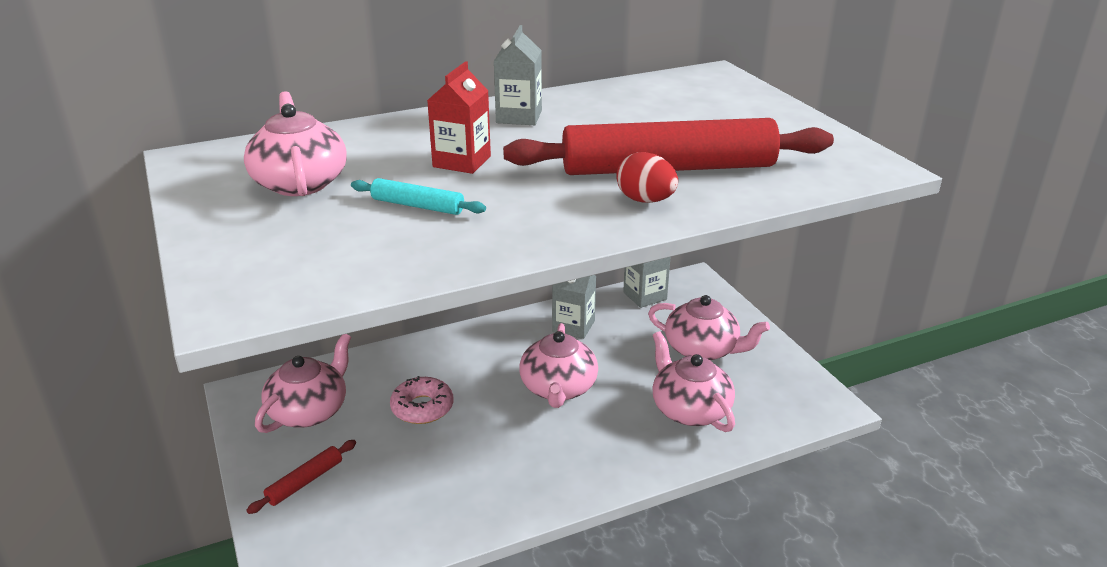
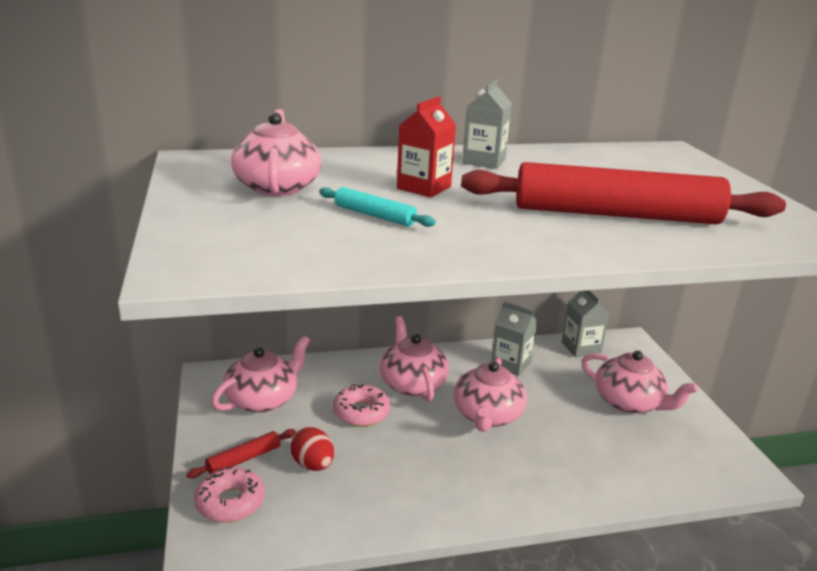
camera: 10 degrees right, 5 degrees down
(302, 531) = (230, 502): none -> pink donut
(645, 200) = (589, 237): red egg -> red egg (313, 465)
(689, 409) = (609, 454): pink teapot -> pink teapot (412, 383)

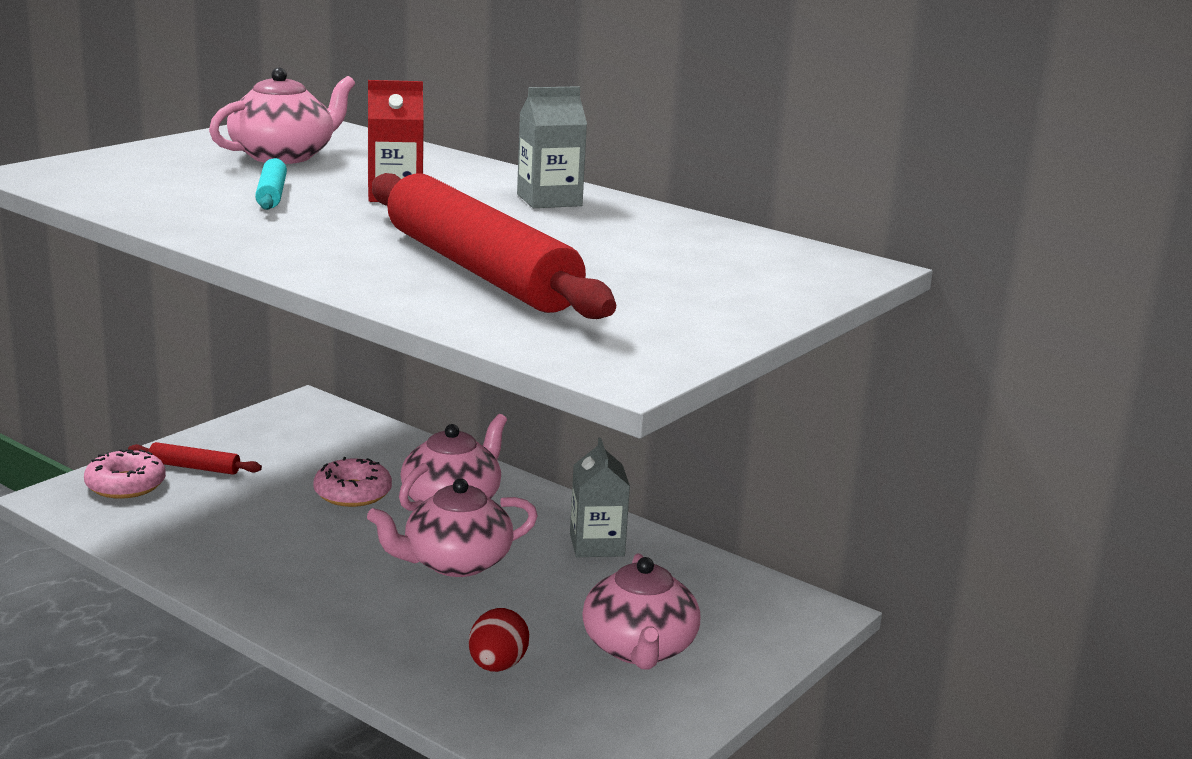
camera: 50 degrees right, 5 degrees down
(263, 399) = (302, 440): pink teapot -> none
(313, 465) = (229, 500): red egg -> red egg (497, 666)
(581, 348) = (726, 580): grey carton -> none

